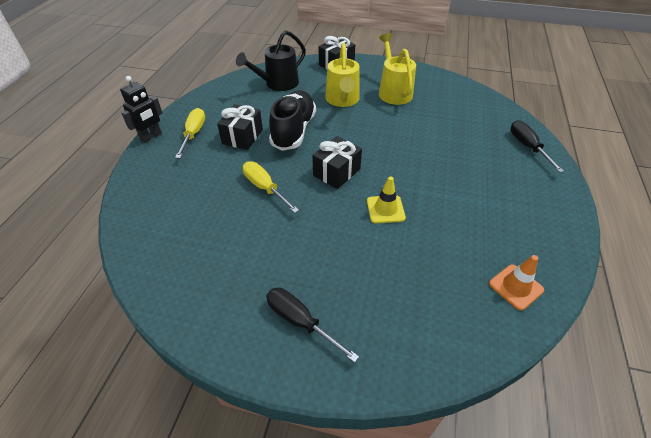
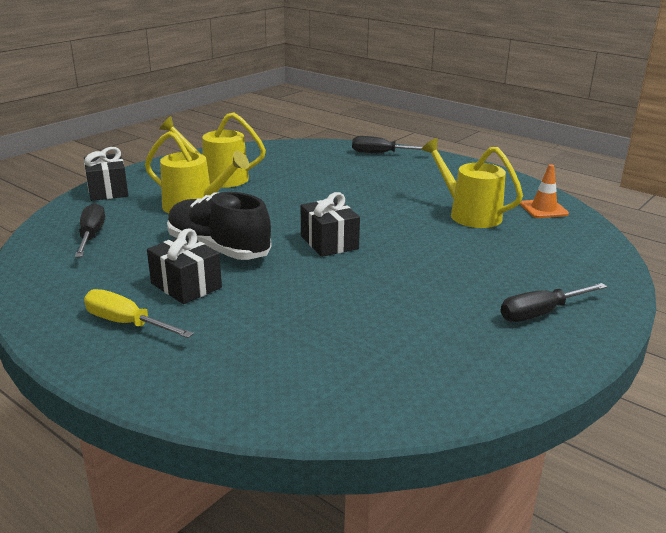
camera: 65 degrees left, 20 degrees down
(151, 137) = (80, 365): black robot -> none
(265, 188) = (315, 291): yellow screwdriver -> none
(277, 84) = (91, 236): black watering can -> black screwdriver
(385, 209) = (412, 233): yellow traffic cone -> none
(452, 234) = (469, 214): none -> yellow watering can

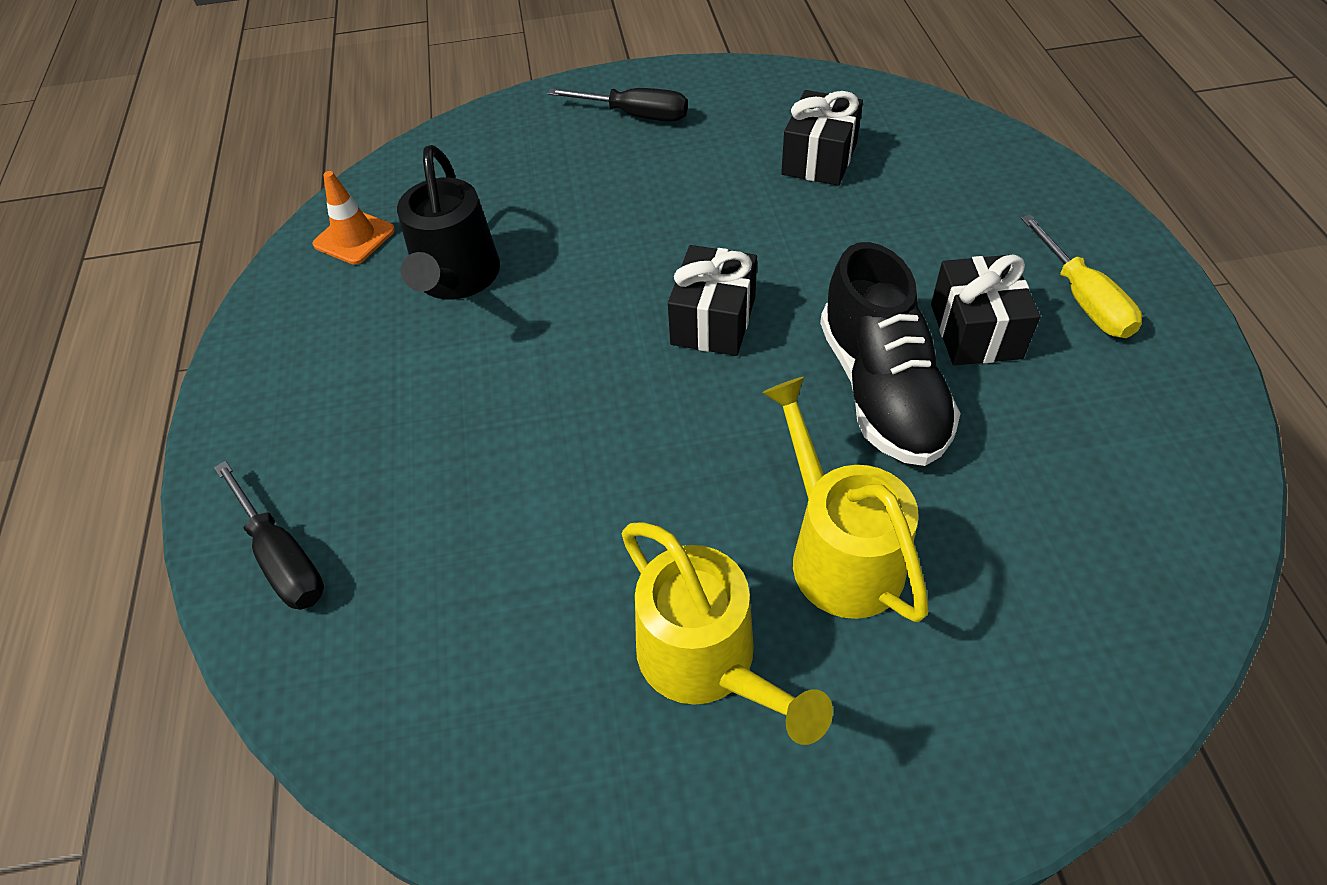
camera: 135 degrees left, 25 degrees up
(91, 236) = (1081, 549): black screwdriver -> none
(108, 191) = (991, 757): black gift -> black gift (819, 159)
(469, 214) = (456, 279): yellow watering can -> black watering can

